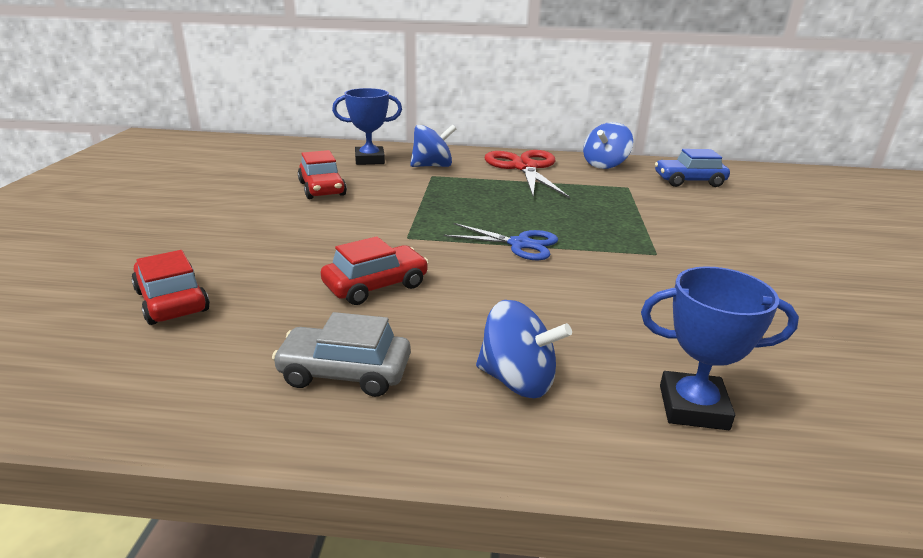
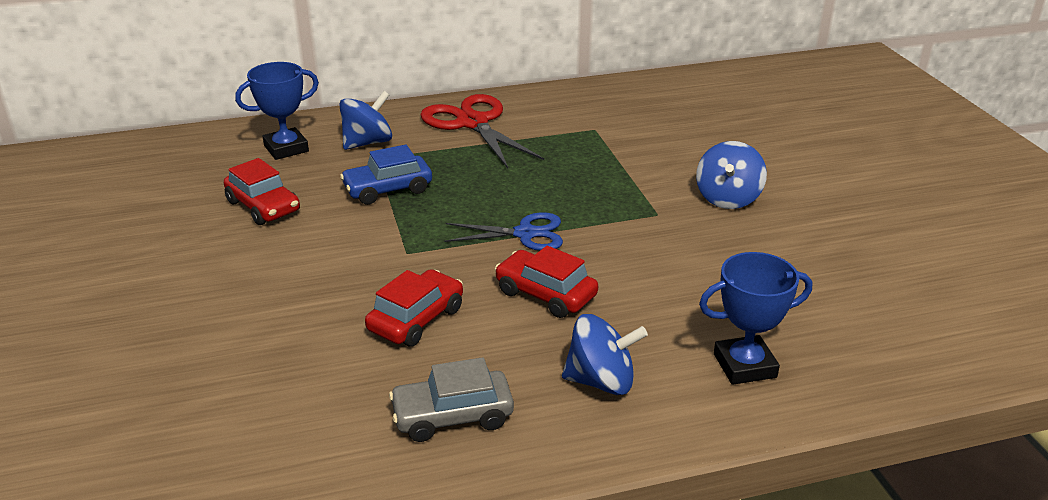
camera: 20 degrees left, 5 degrees up
(171, 301) = (223, 391): red car -> red car (545, 294)
(605, 165) = (557, 100): blue spinning top -> blue spinning top (728, 198)
(689, 181) = (652, 107): blue car -> blue car (388, 189)

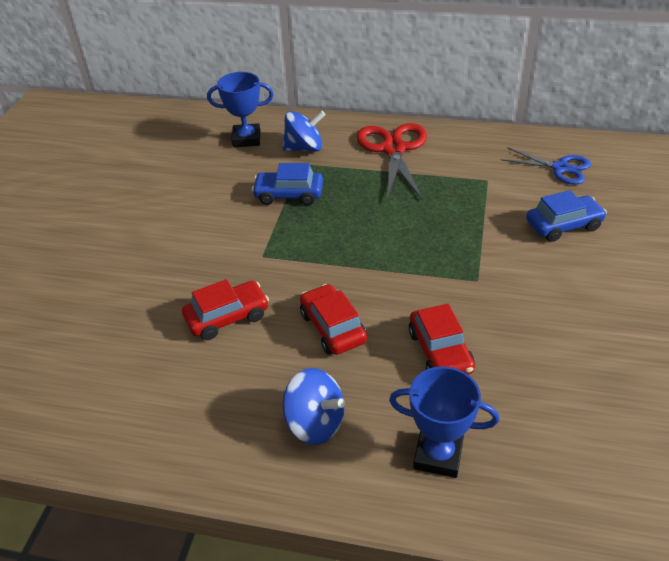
camera: 30 degrees right, 10 degrees up
(263, 206) = (198, 186): red car -> red car (440, 351)
(452, 416) = (192, 410): grey car -> none
(525, 234) = (358, 266): blue scissors -> blue scissors (560, 168)
(699, 150) = (563, 225): none -> blue car
(728, 198) = (551, 283): blue spinning top -> none

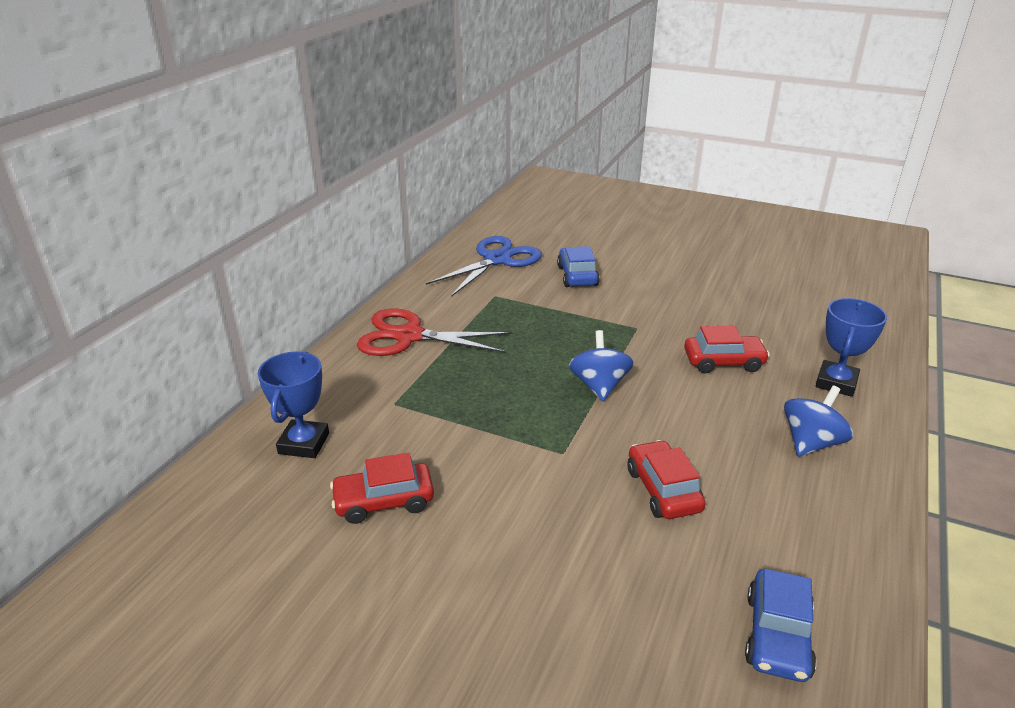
camera: 80 degrees left, 10 degrees down
(289, 195) = (454, 420): blue car -> blue car (777, 635)
(304, 148) = (362, 396): blue spinning top -> blue spinning top (599, 386)
(332, 327) = (688, 416): red car -> red car (384, 501)
(560, 168) = (497, 260): blue scissors -> blue scissors, size x1.56

